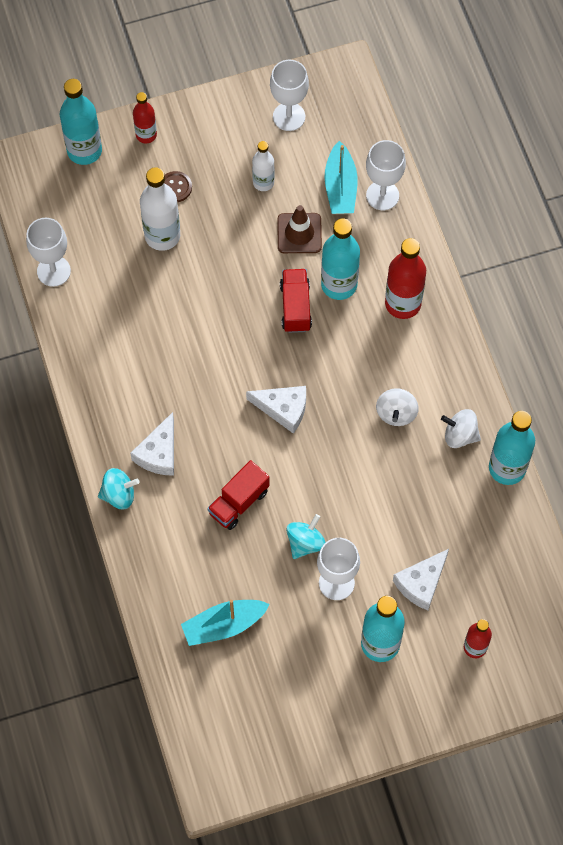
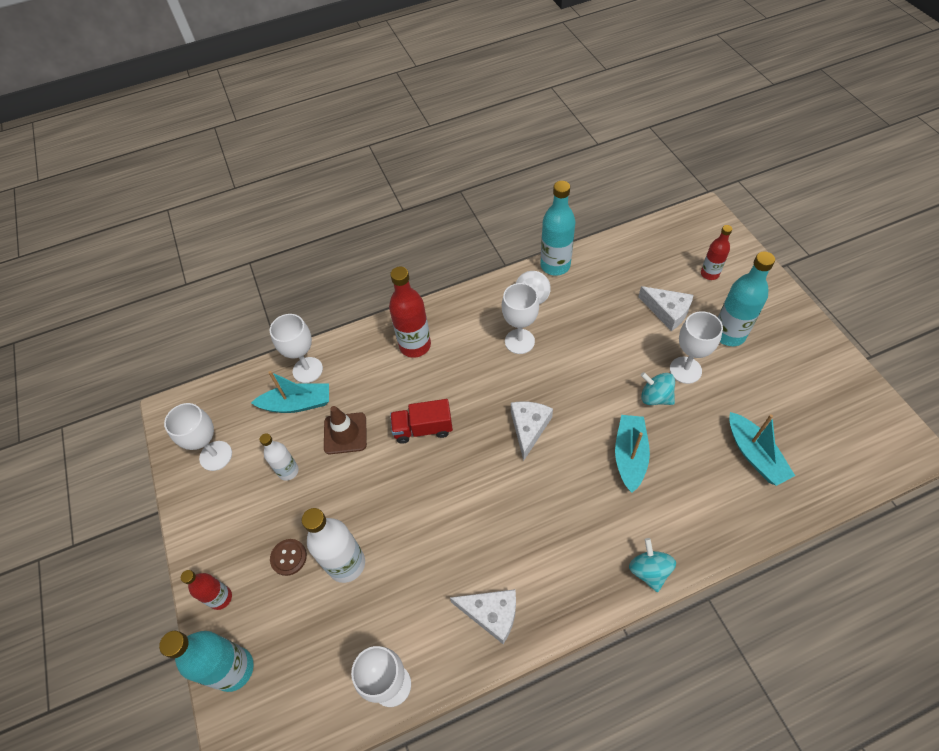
camera: 90 degrees left, 10 degrees down
(159, 453) = (594, 536): white cheese -> white cheese (491, 614)
(238, 502) = (630, 455): red truck -> turquoise boat
(339, 285) = (398, 395): turquoise bottle -> none
(396, 413) = (519, 341): white spinning top -> white goblet

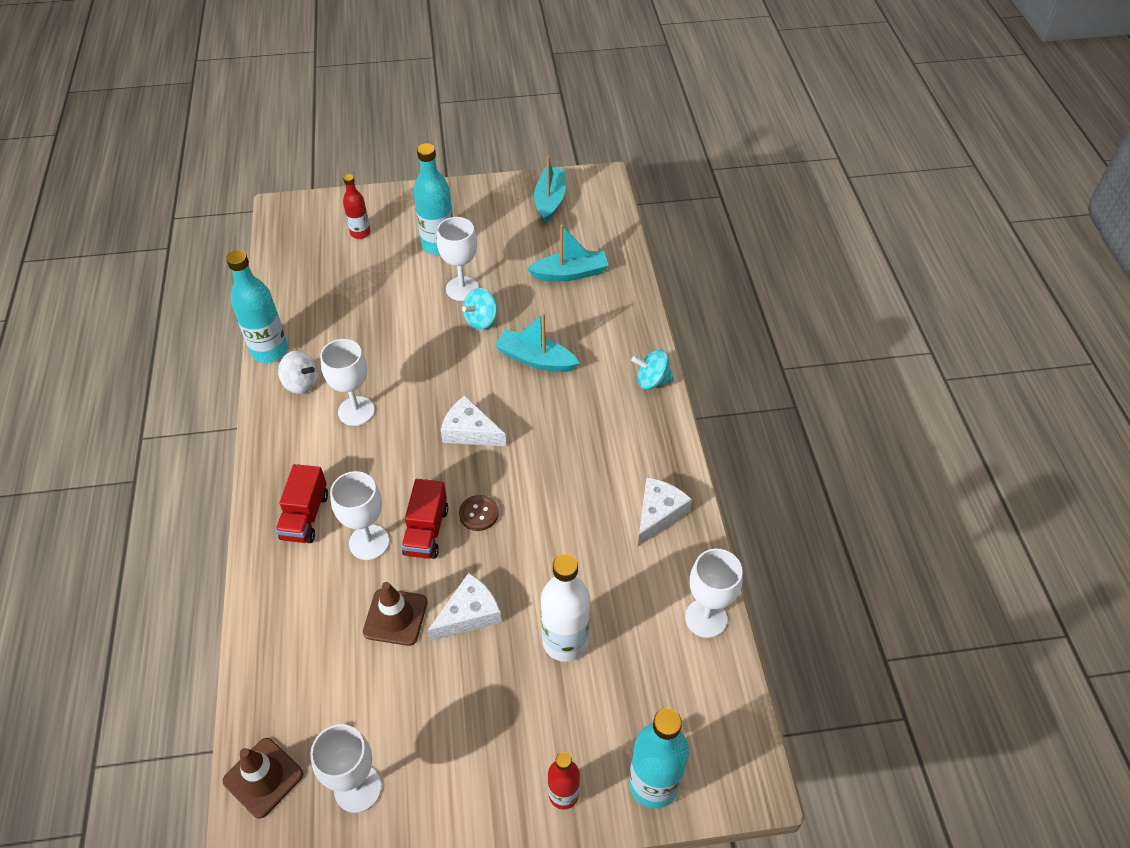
camera: 80 degrees left, 5 degrees down
(219, 398) = (263, 777): none -> brown traffic cone
(288, 471) = (420, 693): white bottle -> none
(288, 557) = (537, 706): brown button -> brown button (479, 514)
(297, 404) = (324, 669): turquoise boat -> turquoise boat (550, 200)
(307, 370) = (276, 649): white goblet -> white goblet (369, 542)
(415, 345) = (305, 516): red bottle -> red truck
(667, 311) = (387, 279): white cheese -> white cheese (469, 614)

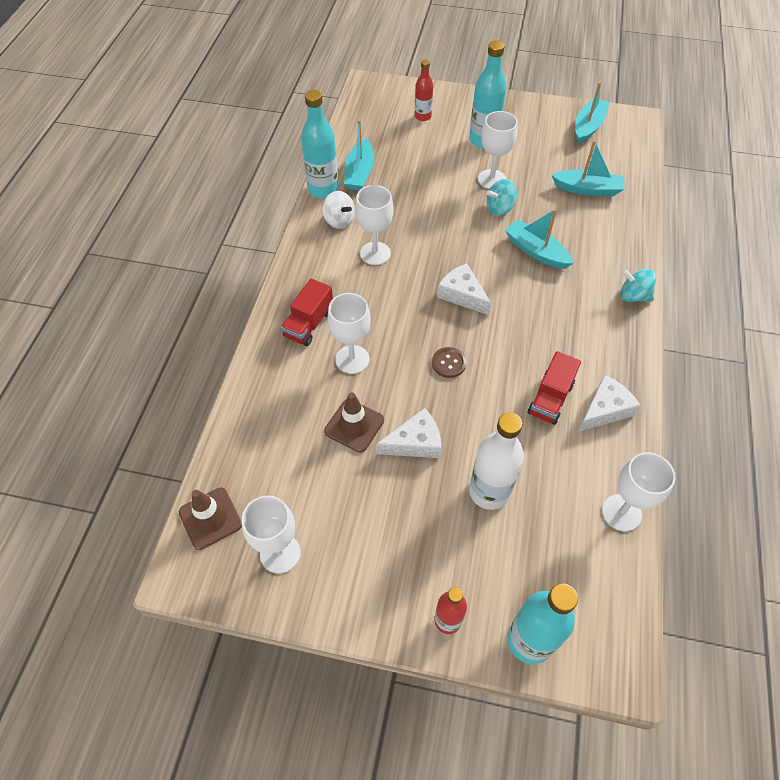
camera: 20 degrees right, 5 degrees up
(307, 320) = (359, 173): none -> turquoise boat
(426, 531) = (401, 364): red truck -> red truck (550, 399)

